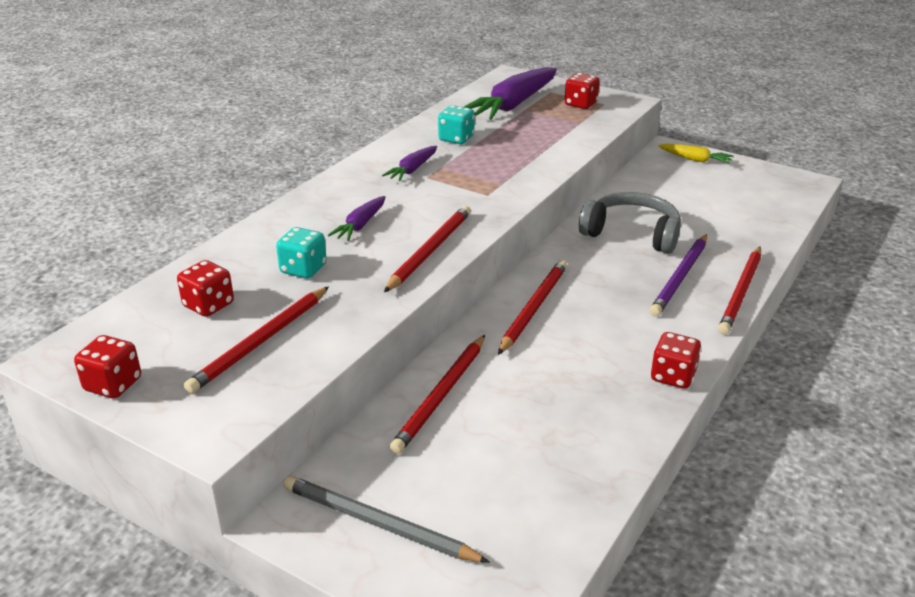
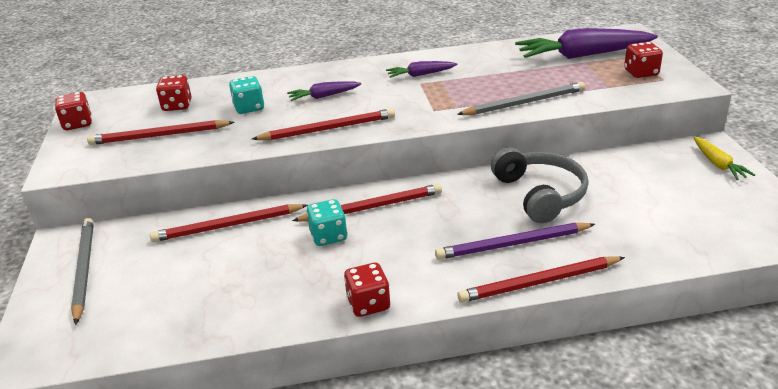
camera: 50 degrees right, 0 degrees up
(456, 139) = (490, 65): turquoise dice -> turquoise dice (328, 236)
(546, 159) = (524, 103): none -> grey pencil

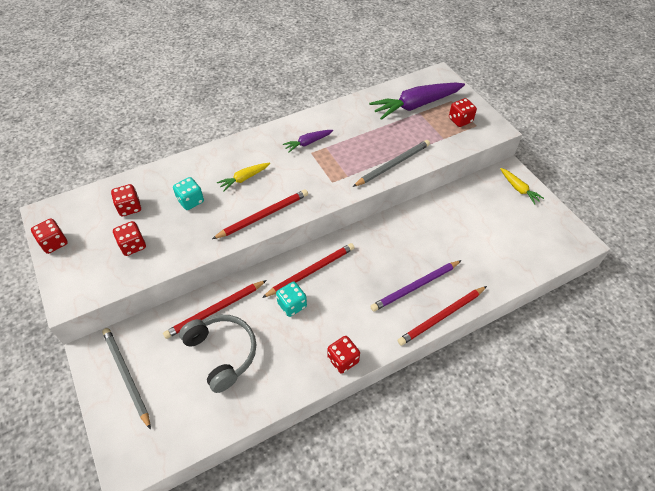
camera: 20 degrees left, 20 degrees up
(159, 136) = (133, 245): red pencil -> red dice
(324, 96) = (244, 178): purple carrot -> yellow carrot
(540, 194) = (418, 237): grey headphones -> grey headphones (222, 353)

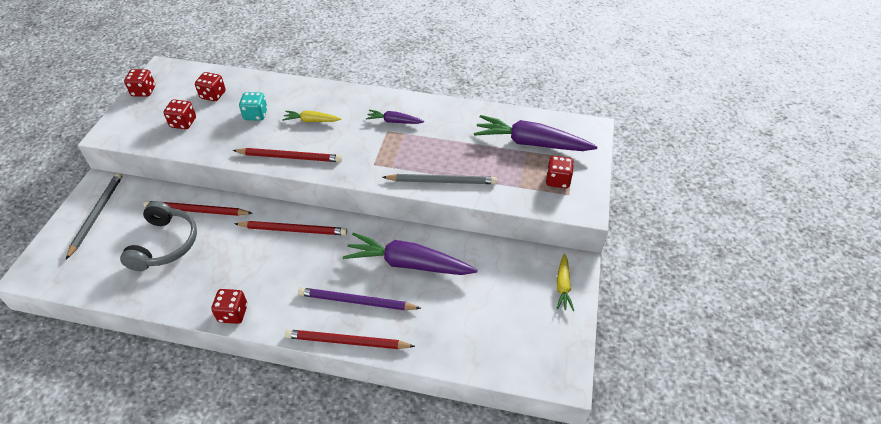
camera: 40 degrees right, 5 degrees down
(292, 305) = (249, 245): turquoise dice -> none
(417, 238) = (408, 264): none -> purple carrot

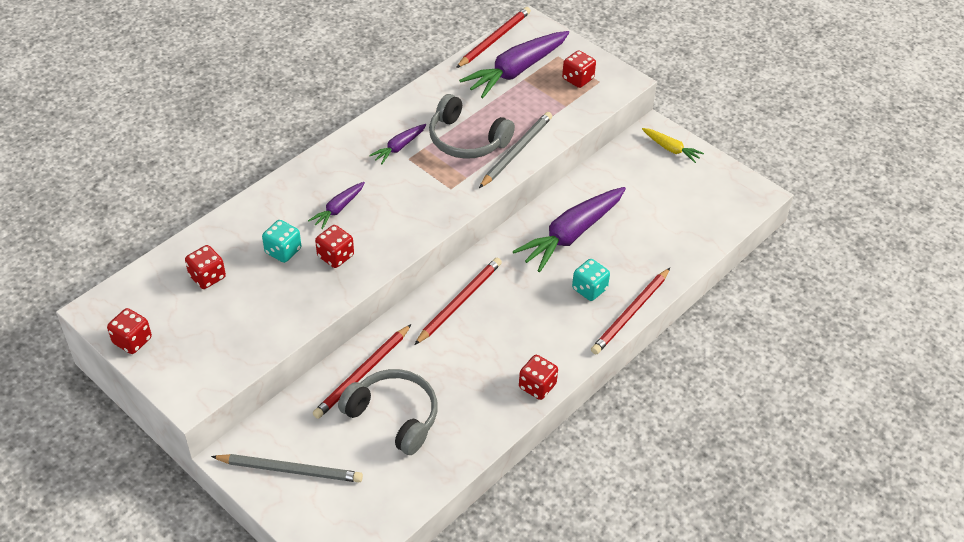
camera: 60 degrees left, 0 degrees up
(96, 215) = (290, 470): grey pencil -> grey pencil turned 150 degrees clockwise
(183, 123) = (237, 319): red dice -> red dice (335, 256)
(290, 157) = (383, 247): red pencil -> red pencil (494, 39)
(311, 121) = (338, 209): yellow carrot -> purple carrot
(356, 301) = (589, 289): purple pencil -> turquoise dice
(431, 150) = (466, 140): none -> grey headphones

